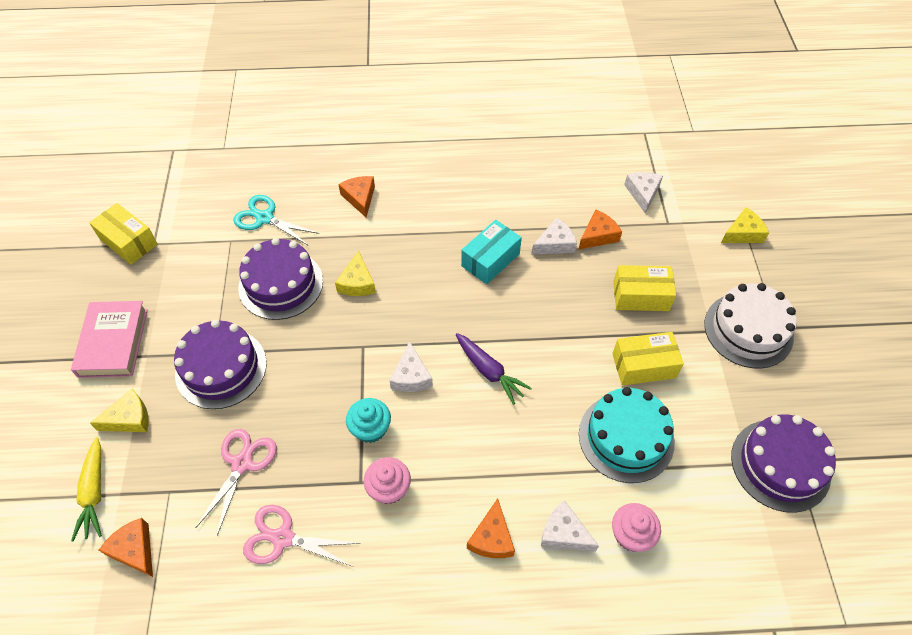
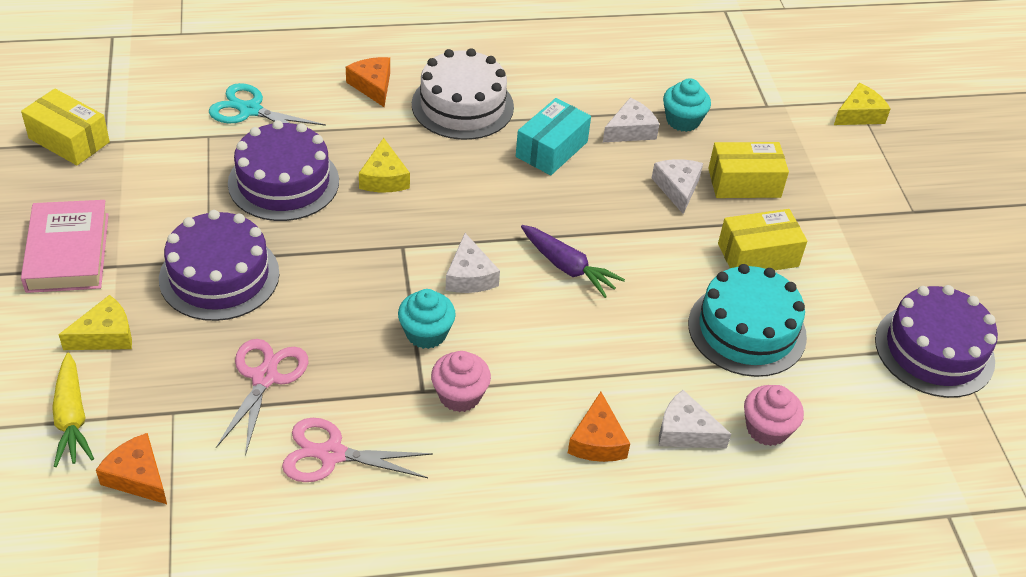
camera: 10 degrees left, 10 degrees down
(598, 235) = (683, 120): orange cheese -> turquoise cupcake
(642, 193) = (731, 74): white cheese -> white cheese (677, 188)
(748, 330) = (878, 214): white cake -> white cake (462, 105)

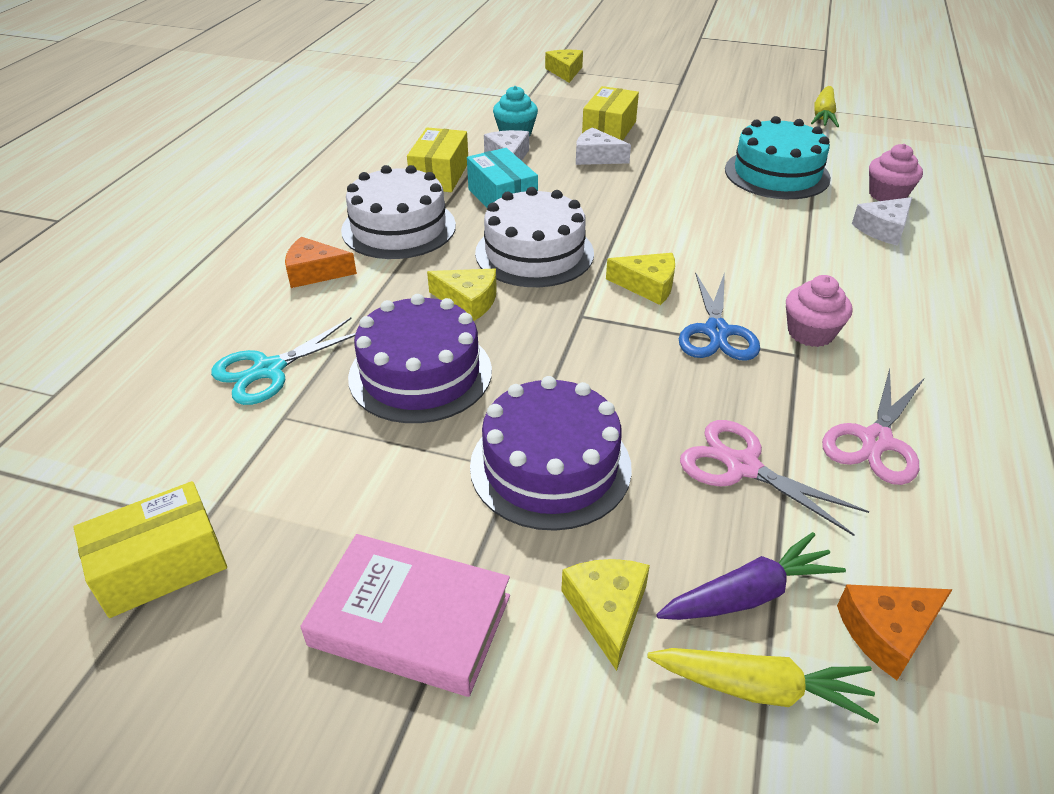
camera: 60 degrees left, 5 degrees down
(426, 333) = (716, 332): turquoise cupcake -> blue scissors
(469, 276) = (647, 286): white cheese -> yellow cheese
(476, 194) = (534, 253): none -> white cake
(568, 268) = (664, 231): purple carrot -> purple carrot (748, 594)
(597, 441) = (886, 273): orange cheese -> none
(758, 255) = (695, 147): yellow box -> yellow box (440, 175)
(934, 350) = (823, 115): purple cake -> yellow carrot

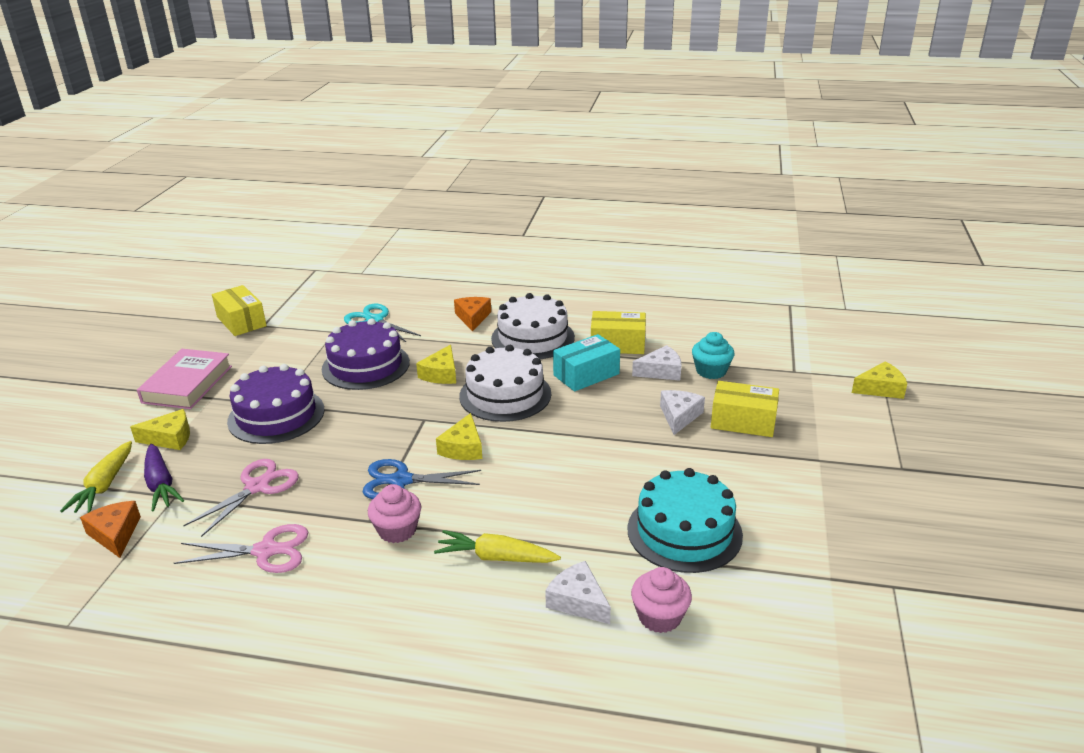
camera: 85 degrees right, 10 degrees down
(823, 115) = (872, 586): yellow carrot -> yellow carrot (496, 557)
(876, 441) = (266, 551): pink scissors -> pink scissors turned 150 degrees clockwise

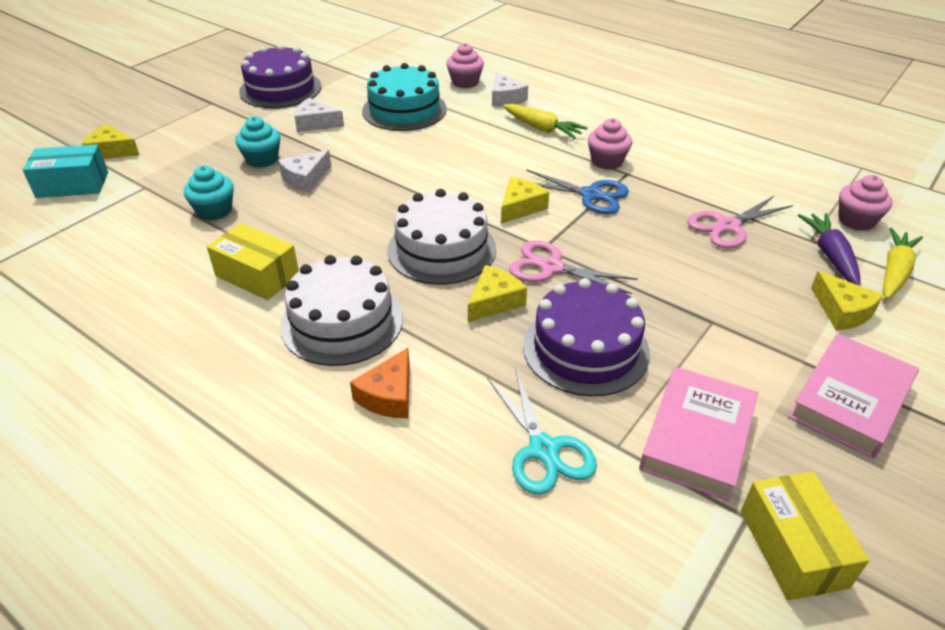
camera: 155 degrees left, 10 degrees up
(115, 534) = (856, 220): orange cheese -> pink cupcake
(170, 438) = (842, 311): yellow cheese -> yellow cheese turned 135 degrees counterclockwise
(266, 551) = (715, 174): pink scissors -> pink scissors (551, 267)
(276, 415) = (712, 304): purple cake -> purple cake (280, 89)
(289, 345) = (697, 437): none -> pink book
(586, 374) = (336, 246): turquoise box -> turquoise box (72, 185)
(661, 371) = (260, 225): white cheese -> white cheese (315, 123)
(743, 421) = (262, 159): yellow box -> turquoise cupcake

